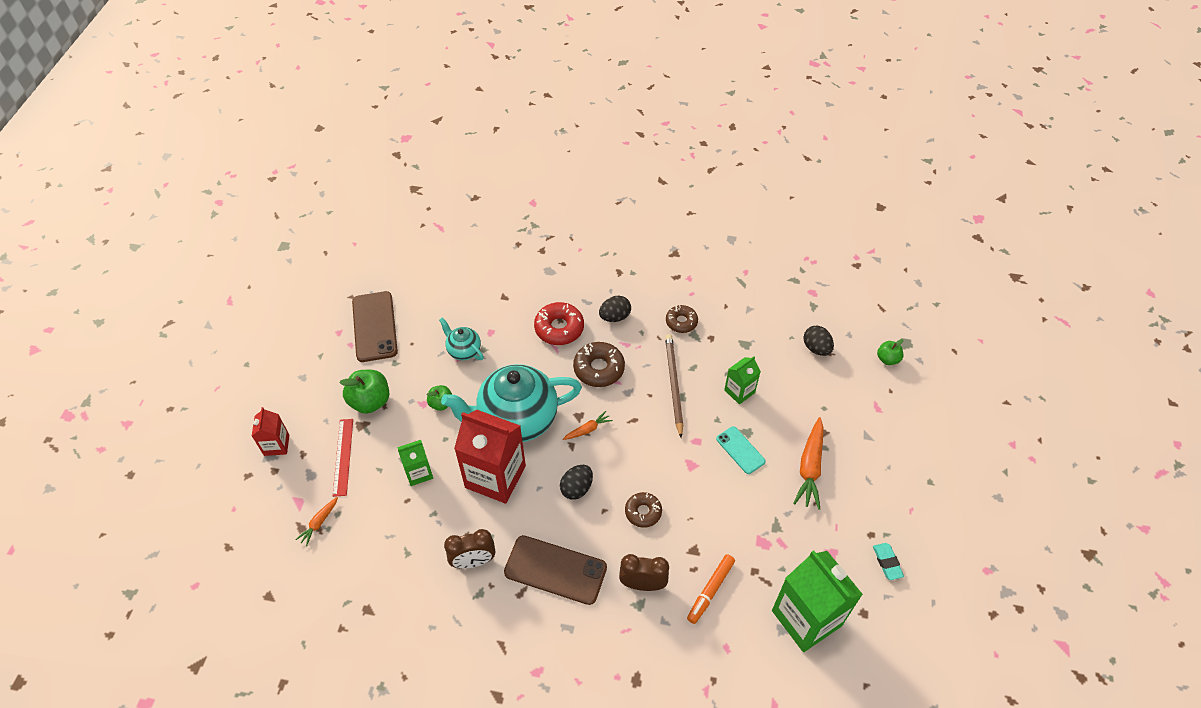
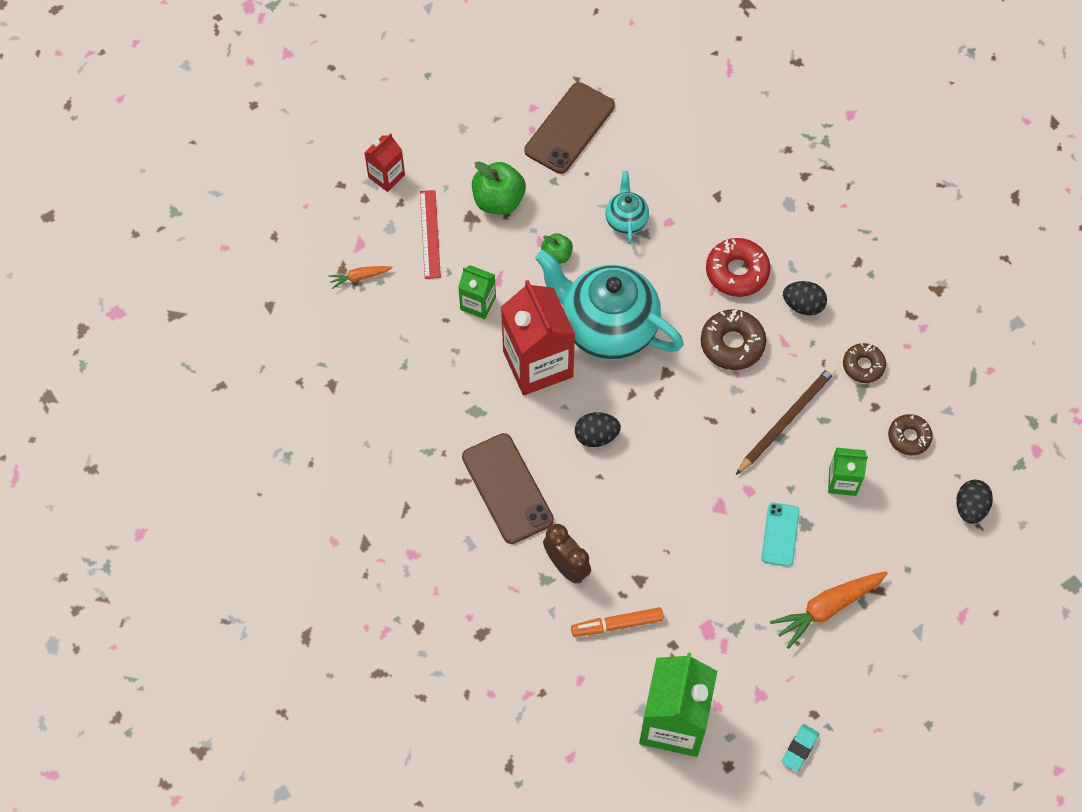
camera: 45 degrees right, 10 degrees up
(343, 456) = (430, 234): red ruler -> red ruler turned 45 degrees counterclockwise
(473, 561) = (449, 421): brown clock -> none
(587, 429) = (661, 392): orange carrot -> none
(643, 512) = (631, 508): brown donut -> brown donut (909, 437)
(887, 359) = (1032, 582): green apple -> none

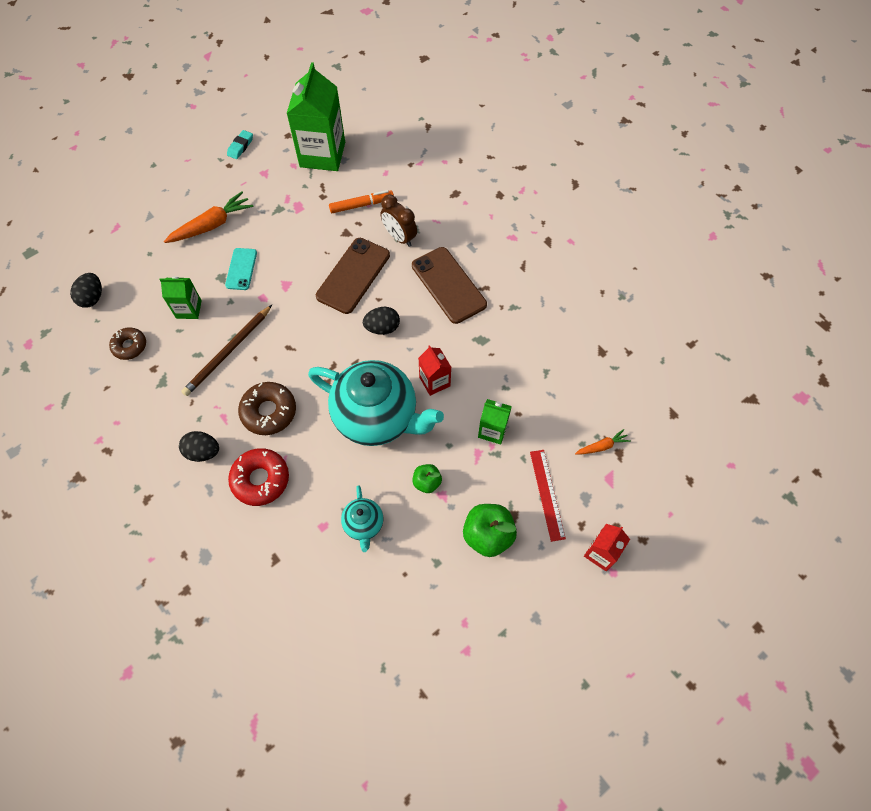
camera: 175 degrees right, 0 degrees up
(538, 364) = (434, 381): red carton -> red carton, size x0.51
(569, 128) = (425, 627): brown phone -> brown phone (353, 275)
(863, 366) = (157, 401): brown donut -> none

